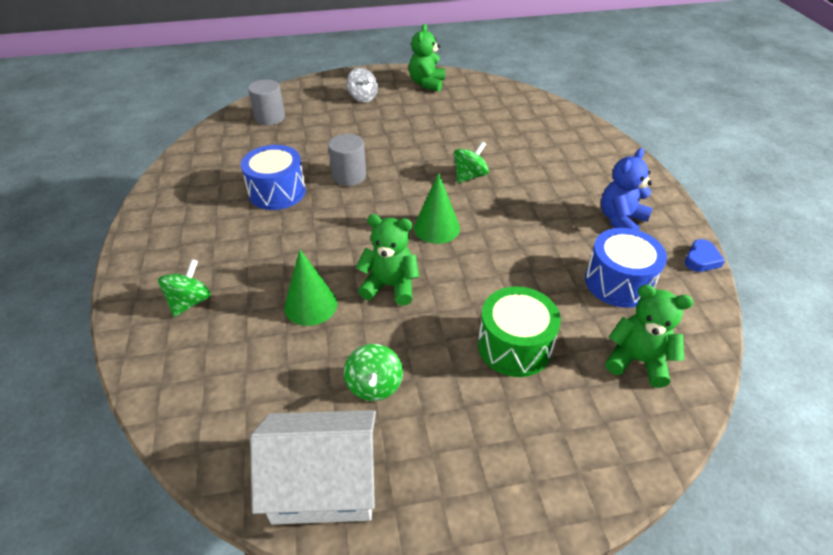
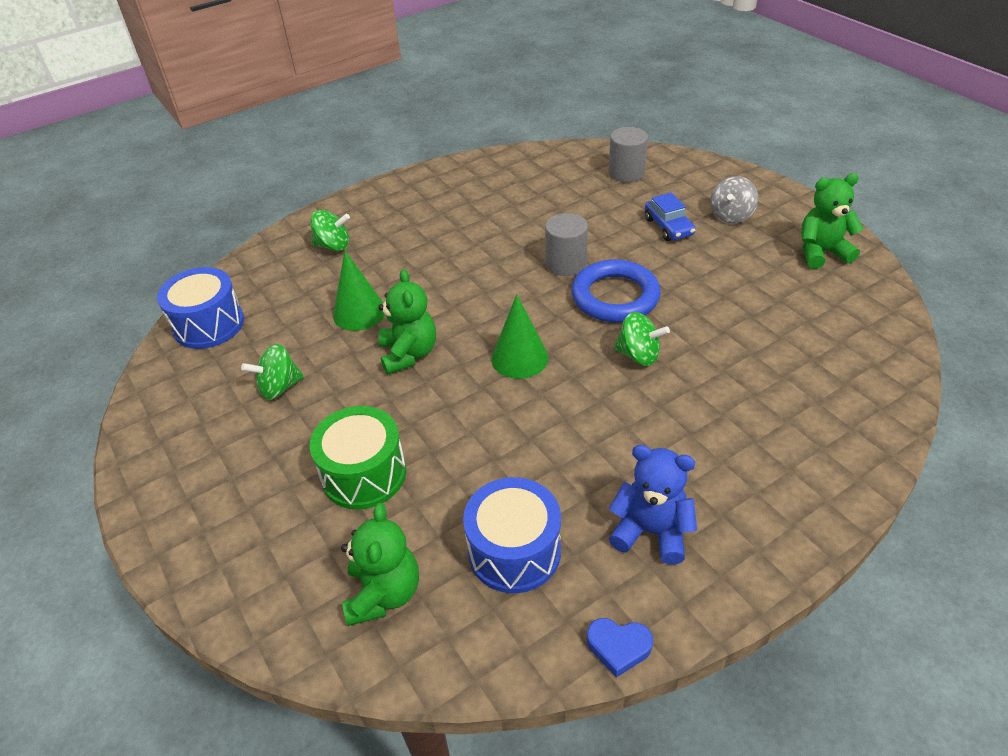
camera: 70 degrees right, 0 degrees up
(277, 192) = (505, 229): blue drum -> blue drum (209, 324)
(324, 483) = (175, 393): white house -> none
(350, 122) = (668, 227): none -> blue car
(404, 167) = (615, 297): none -> blue ring

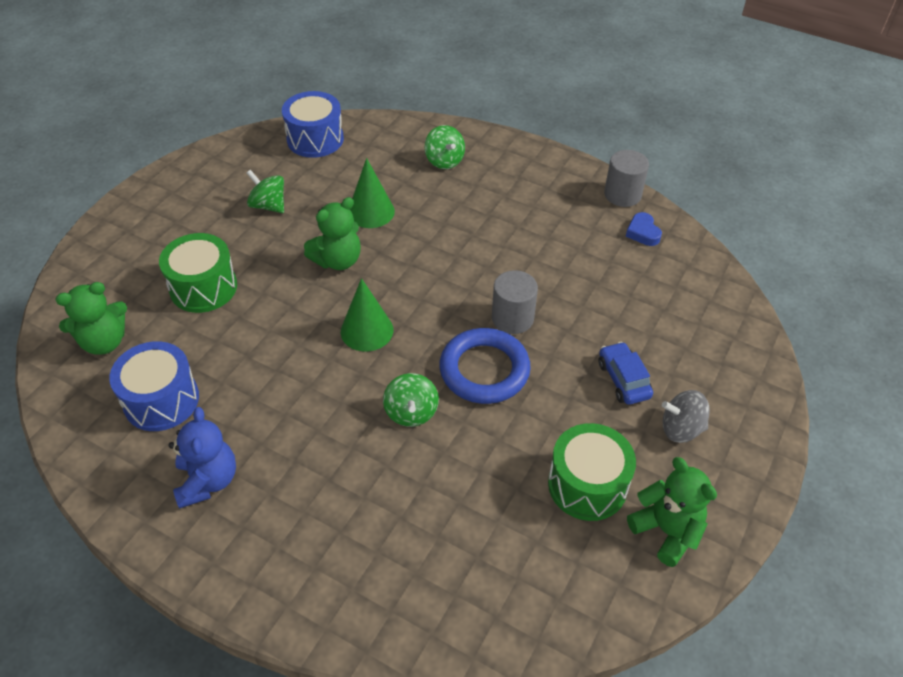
camera: 60 degrees right, 5 degrees up
(618, 647) = (94, 491): blue heart -> blue heart (643, 232)
(626, 173) = (697, 316): grey cylinder -> grey cylinder (622, 195)
(668, 227) = (623, 379): blue car -> blue car turned 120 degrees clockwise
(764, 277) = (587, 485): none -> green drum

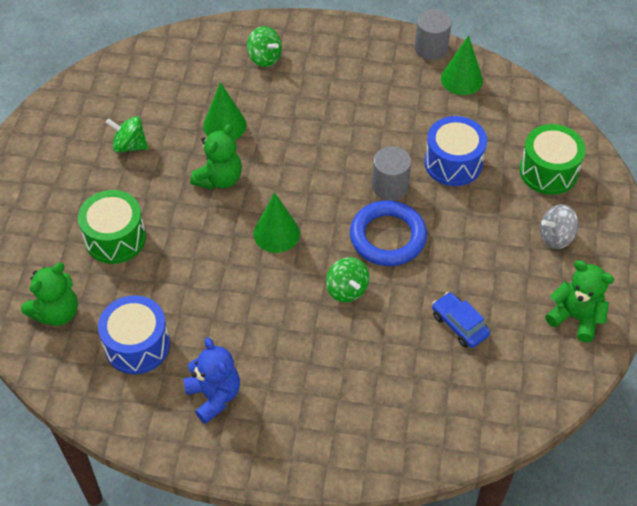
camera: 20 degrees left, 5 degrees up
(315, 139) = (136, 68): blue drum -> blue drum (453, 163)
(587, 485) = (505, 302): green drum -> green drum (548, 171)
(623, 379) = (498, 211): blue car -> blue car (459, 325)
(643, 232) = (461, 79): blue heart -> green cone

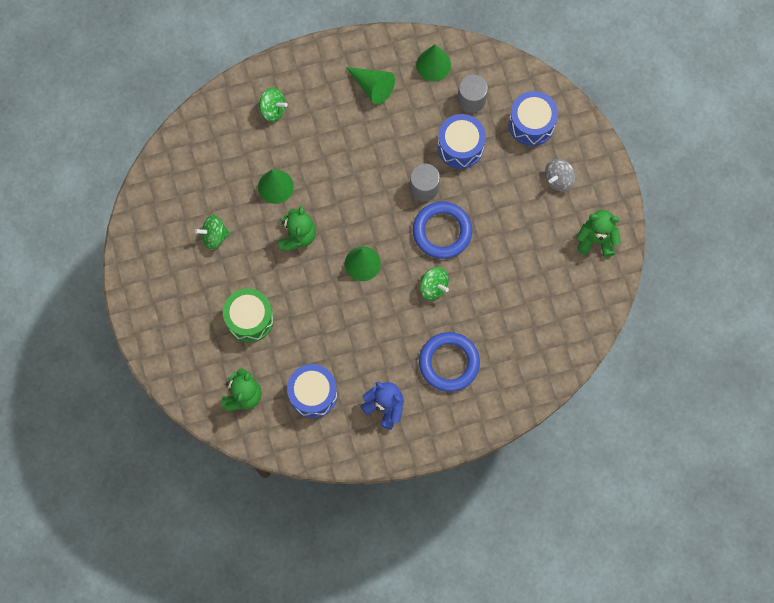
camera: 25 degrees left, 20 degrees up
(321, 379) = (449, 363): none -> blue ring
(383, 75) = (372, 87): none -> green cone
(431, 48) = (397, 44): grey cylinder -> grey cylinder (471, 99)
(459, 325) = (521, 280): blue car -> none
(548, 171) = (531, 124): green drum -> blue drum

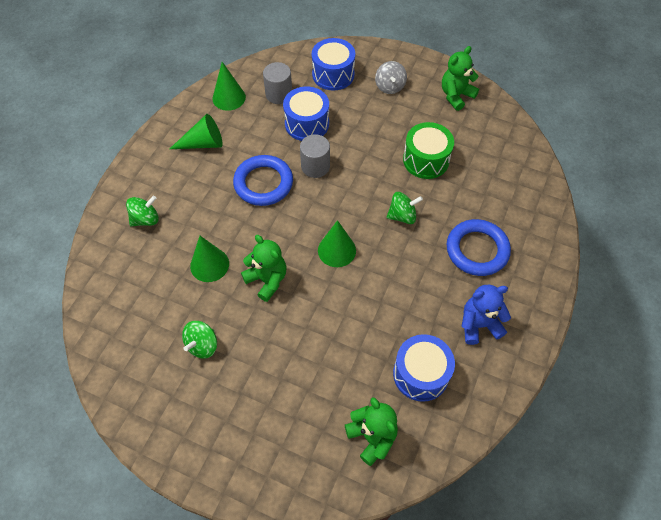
camera: 50 degrees left, 15 degrees down
(249, 319) = (304, 374): green drum -> green drum (426, 160)
(442, 231) = (362, 179): blue ring -> blue ring (263, 183)

